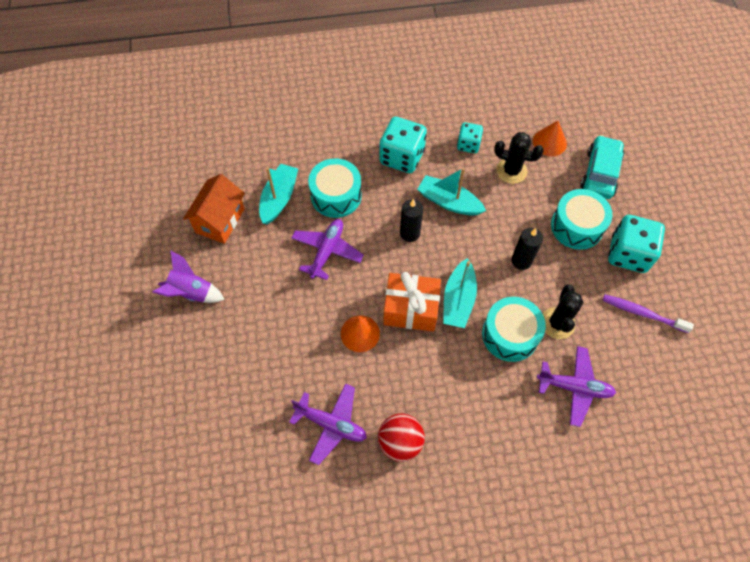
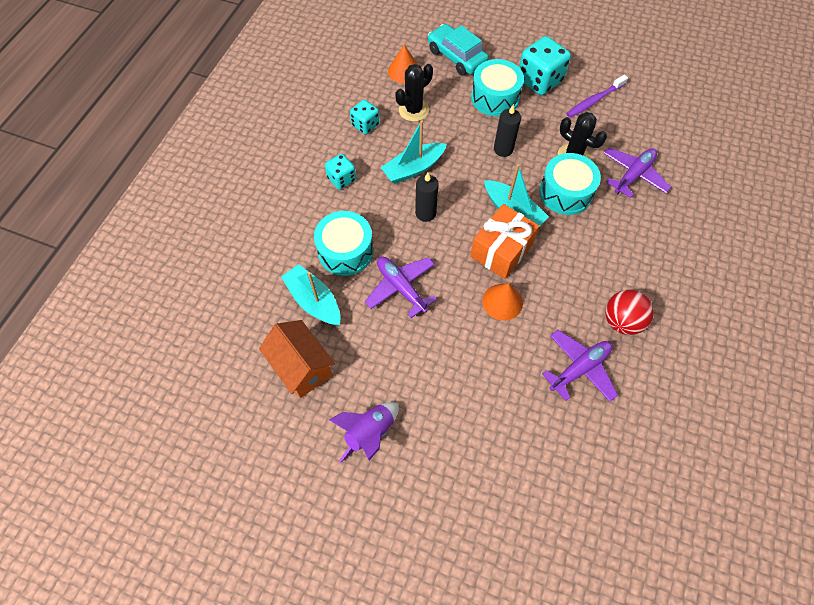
camera: 60 degrees left, 0 degrees up
(402, 157) = (341, 179): turquoise dice -> turquoise dice, size x0.58

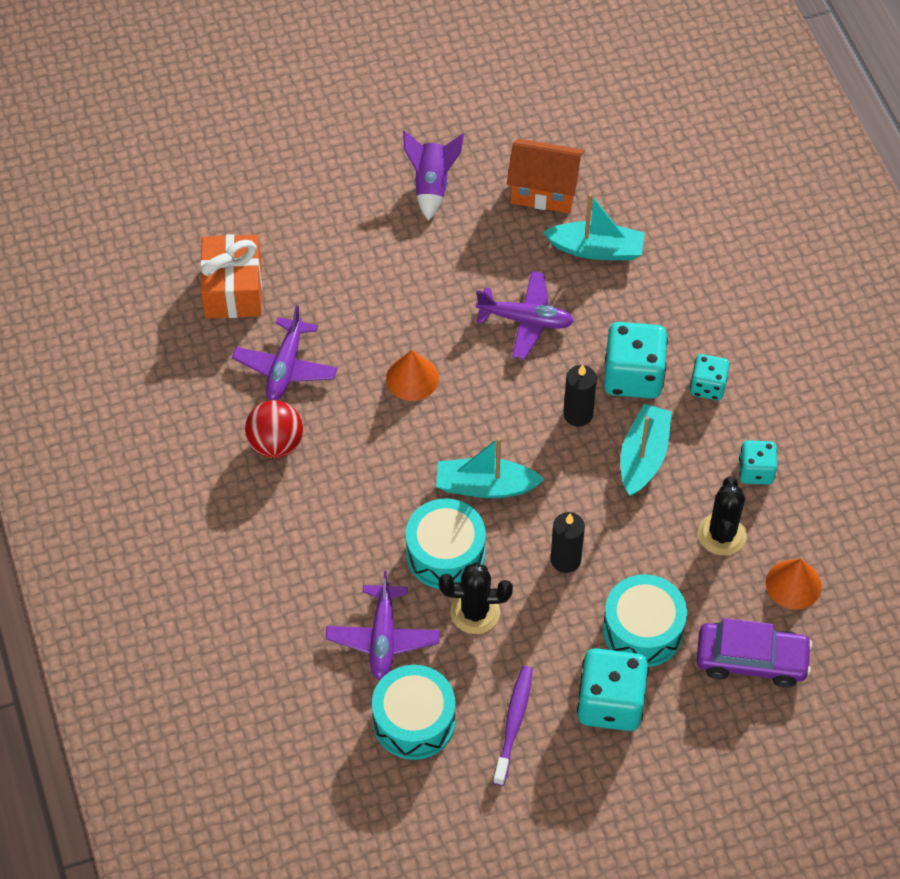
camera: 140 degrees right, 5 degrees down
(345, 251) = (618, 315): turquoise drum -> turquoise drum (414, 721)
(374, 212) = (633, 376): none -> turquoise dice
(456, 57) = (751, 660): turquoise car -> purple car
(501, 250) = (459, 431): orange gift -> orange gift (233, 289)

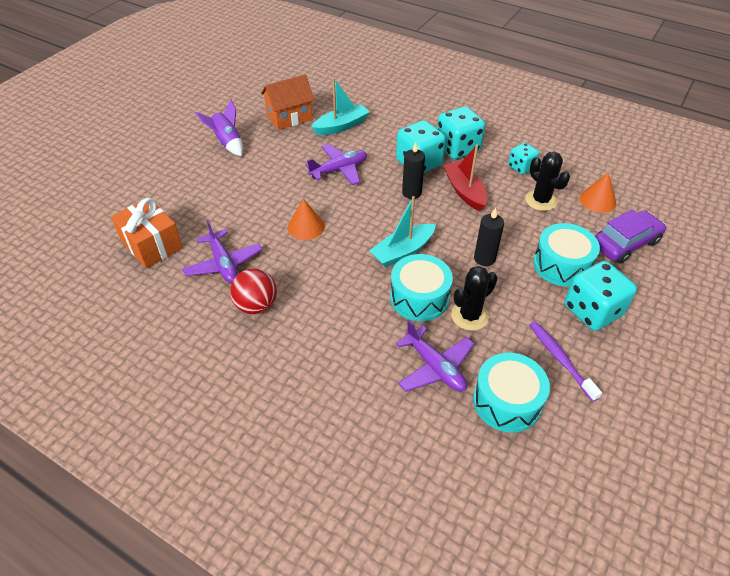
camera: 40 degrees left, 10 degrees down
(643, 457) = (464, 191): turquoise boat -> red boat
(708, 386) = (457, 148): turquoise dice -> turquoise dice, size x1.72

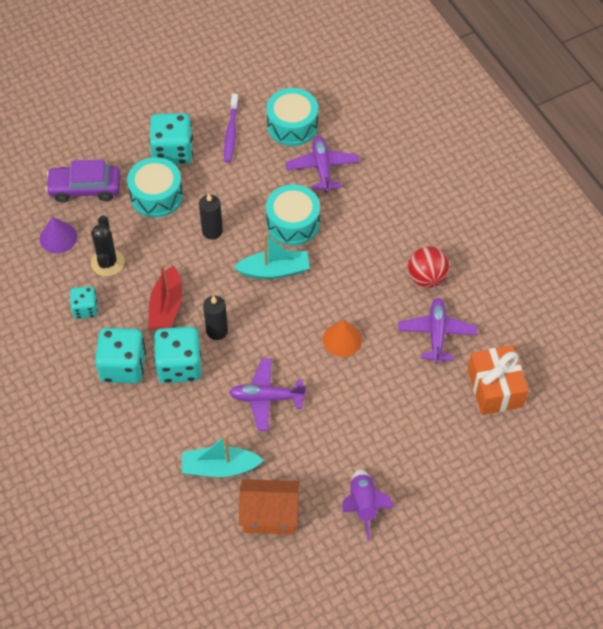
camera: 150 degrees left, 10 degrees up
(469, 316) = (266, 191): black cactus -> none
(597, 200) = (58, 237): orange cone -> purple cone

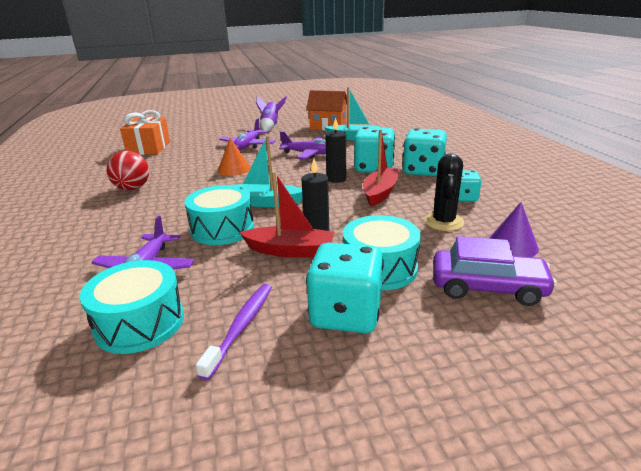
camera: 165 degrees left, 30 degrees down
(226, 204) = (290, 251): none -> red boat
(436, 333) = (159, 166): purple plane -> purple plane (248, 146)

